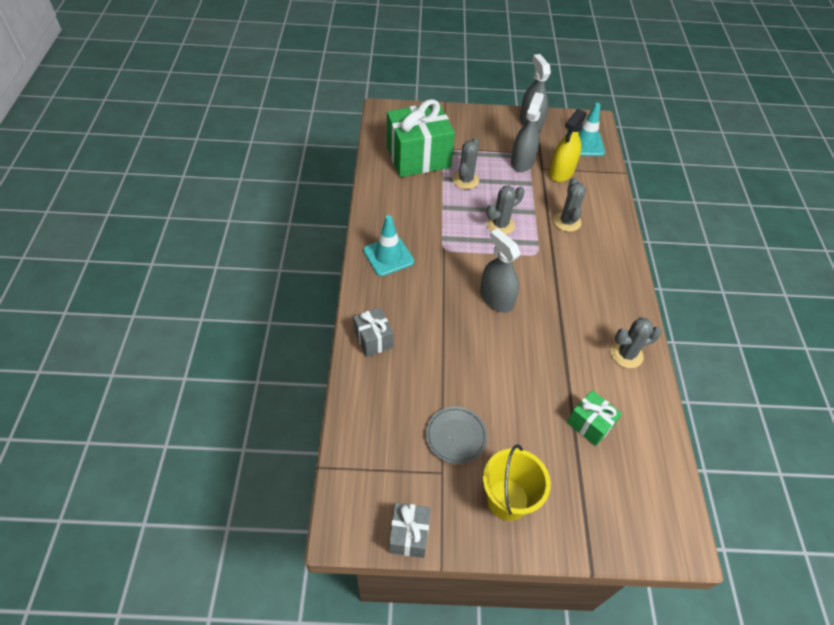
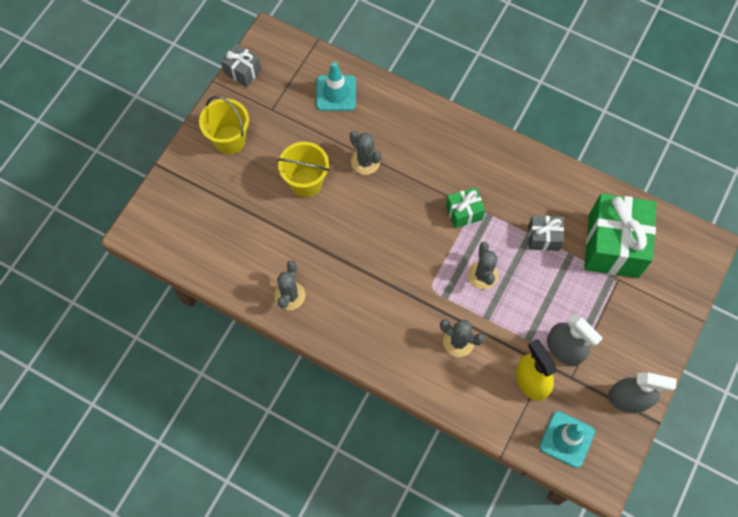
camera: 120 degrees right, 15 degrees up
(373, 339) = (404, 112): grey gift -> grey gift (543, 238)
(388, 256) = (487, 159): turquoise traffic cone -> turquoise traffic cone (336, 93)
(456, 436) = (292, 130): grey plate -> none
(465, 180) = (559, 275): grey cactus -> grey cactus (365, 161)
(496, 298) = (398, 224): grey spray bottle -> none
(507, 394) = (306, 182): none -> yellow bucket
(590, 424) = (249, 227): green gift -> green gift (464, 212)

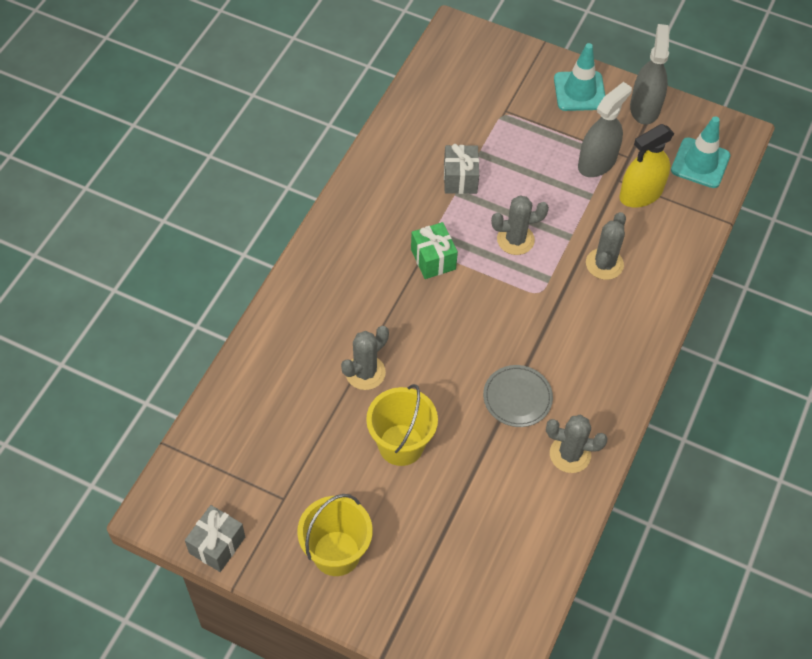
camera: 95 degrees left, 10 degrees down
(336, 93) = (256, 414): turquoise traffic cone -> turquoise traffic cone (579, 91)
(339, 263) = (517, 398): none -> grey plate
(613, 245) = (464, 113): green gift -> none

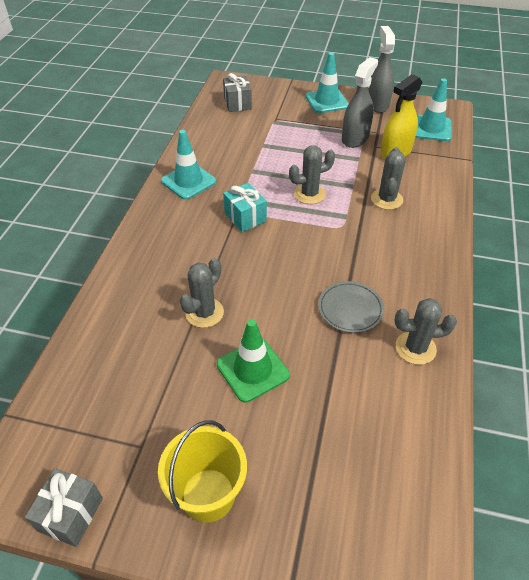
camera: 10 degrees left, 10 degrees down
(377, 194) = (188, 181): none -> turquoise traffic cone
(401, 445) = (252, 370): yellow bucket -> green traffic cone
(433, 259) = (245, 217): green gift -> turquoise gift
(460, 178) = (253, 162): grey gift -> grey gift (237, 103)

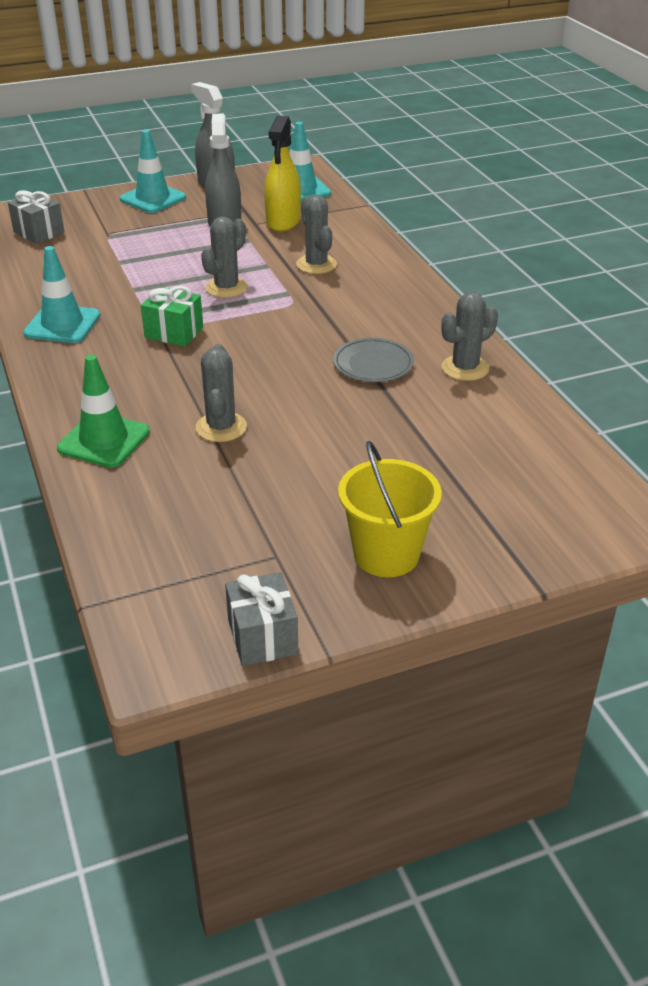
camera: 35 degrees left, 10 degrees down
(245, 217) = (174, 332): turquoise gift -> green gift
(252, 370) = (326, 449): green traffic cone -> green traffic cone (104, 440)

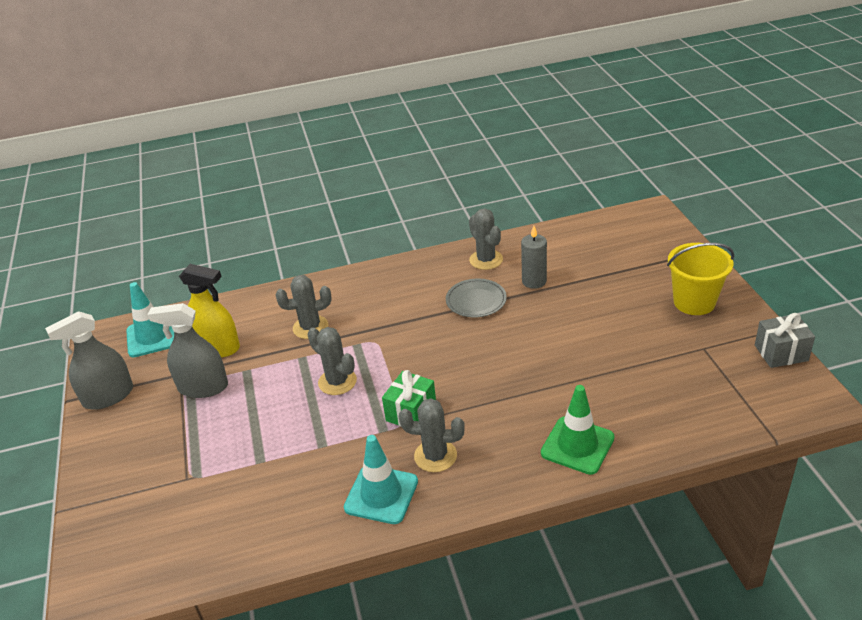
camera: 80 degrees left, 0 degrees up
(39, 232) = (161, 541): grey gift -> none
(153, 198) = (117, 445): turquoise traffic cone -> none
(221, 427) = (558, 378): grey cactus -> grey cactus (435, 456)
(421, 407) = (534, 281): none -> grey candle

